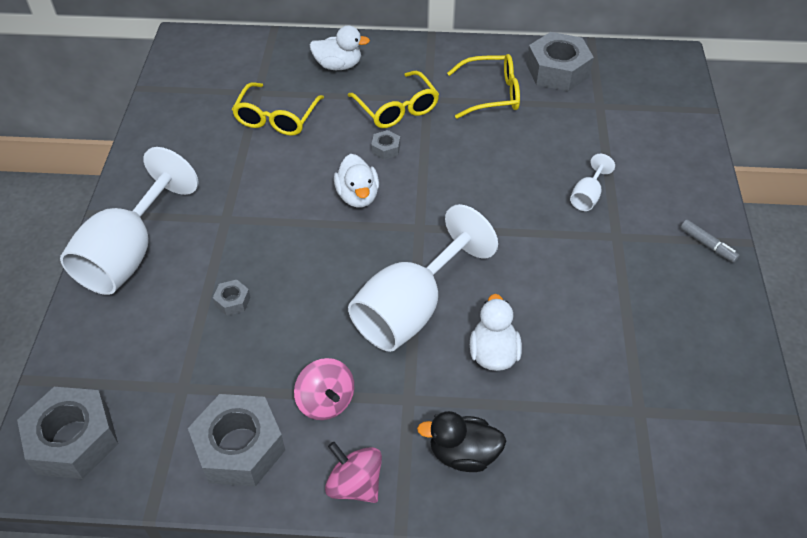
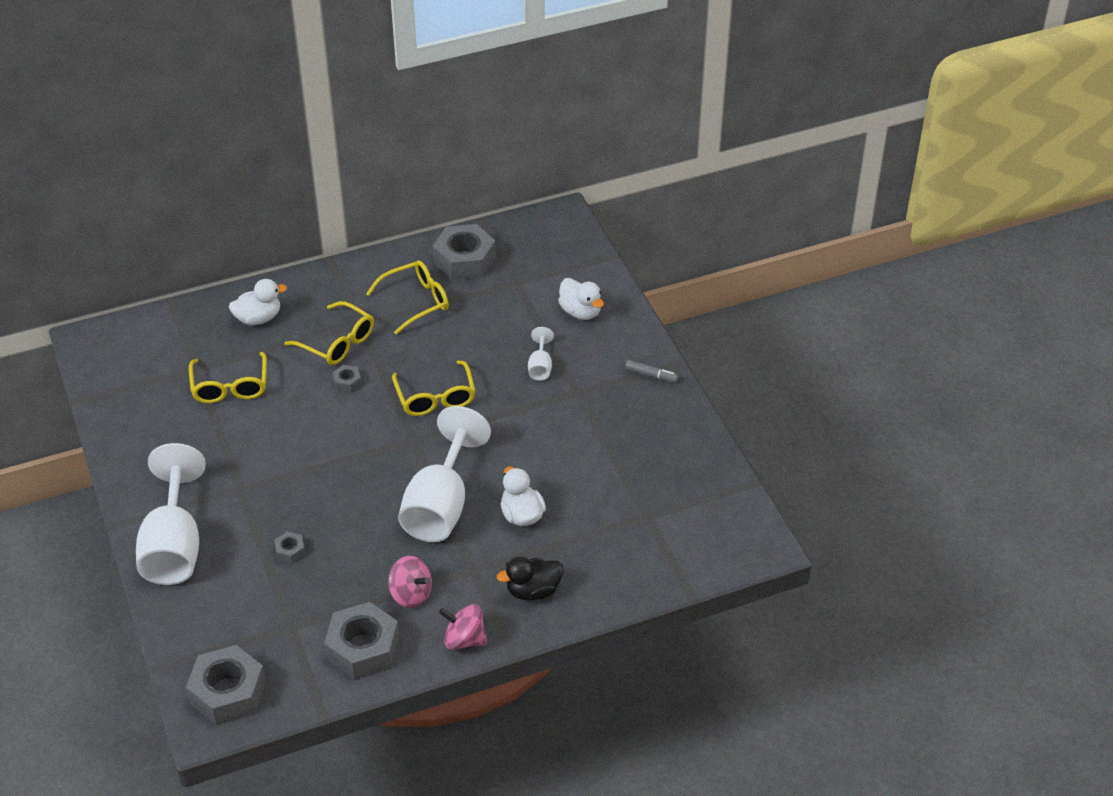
camera: 25 degrees left, 5 degrees down
(358, 196) = (346, 431): white duck -> white duck (580, 312)
(464, 191) = (435, 397): none -> yellow glasses

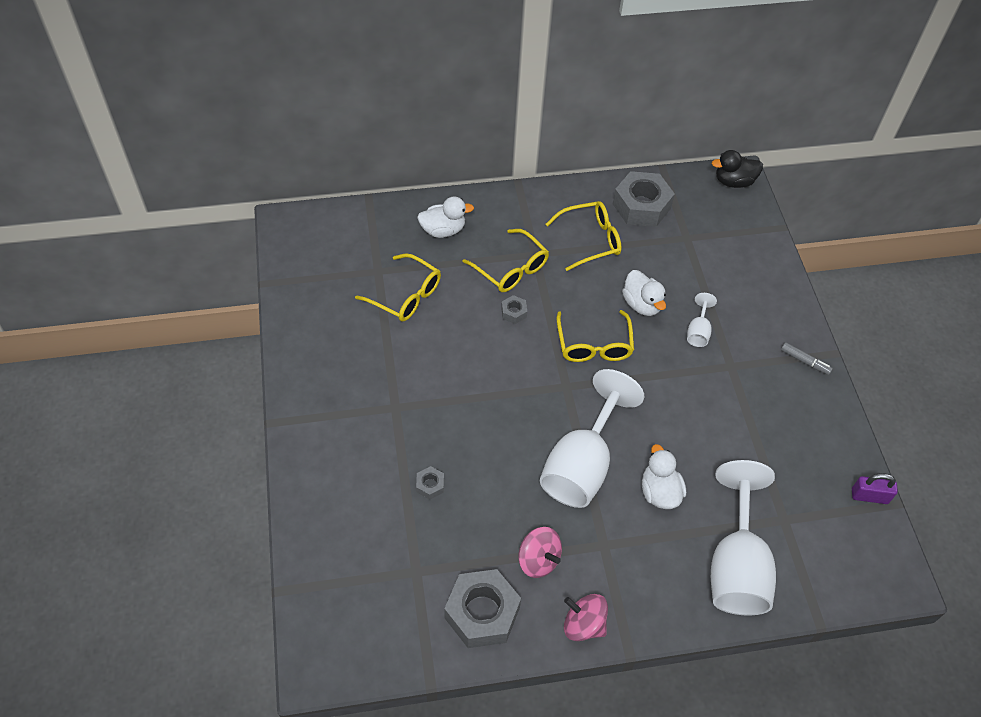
camera: 10 degrees right, 10 degrees up
(174, 546) = (322, 457): white goblet -> white goblet (736, 566)
(228, 692) = (343, 635): grey nut -> none
(230, 386) = (405, 295): yellow glasses -> yellow glasses turned 60 degrees counterclockwise
(533, 591) = (659, 582): black duck -> black duck (734, 181)
(580, 312) = (744, 280): white duck -> white duck (642, 304)
(727, 481) = (869, 496): none -> purple padlock

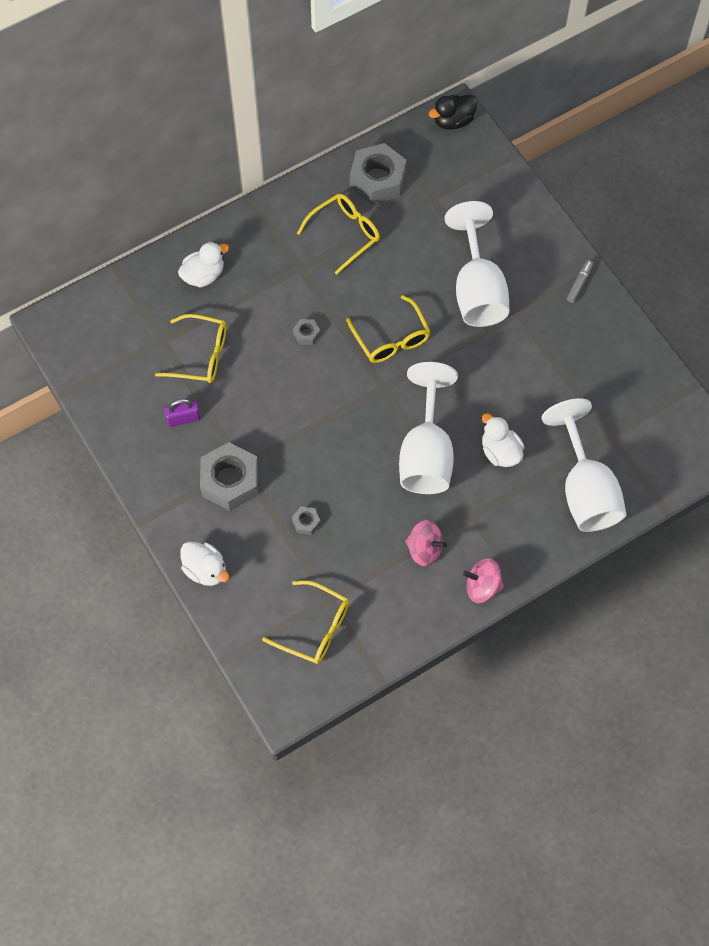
camera: 20 degrees left, 10 degrees up
(482, 613) = (398, 610): grey nut -> grey nut (230, 481)
(510, 268) = (284, 291): yellow glasses -> yellow glasses (314, 628)
(642, 304) = (417, 282): white duck -> white duck (205, 570)
(698, 331) = (477, 290): white goblet -> white goblet, size x2.31
(804, 361) = (579, 284): grey marker -> grey marker turned 75 degrees counterclockwise
(869, 496) = (672, 387): purple padlock -> purple padlock (183, 419)

